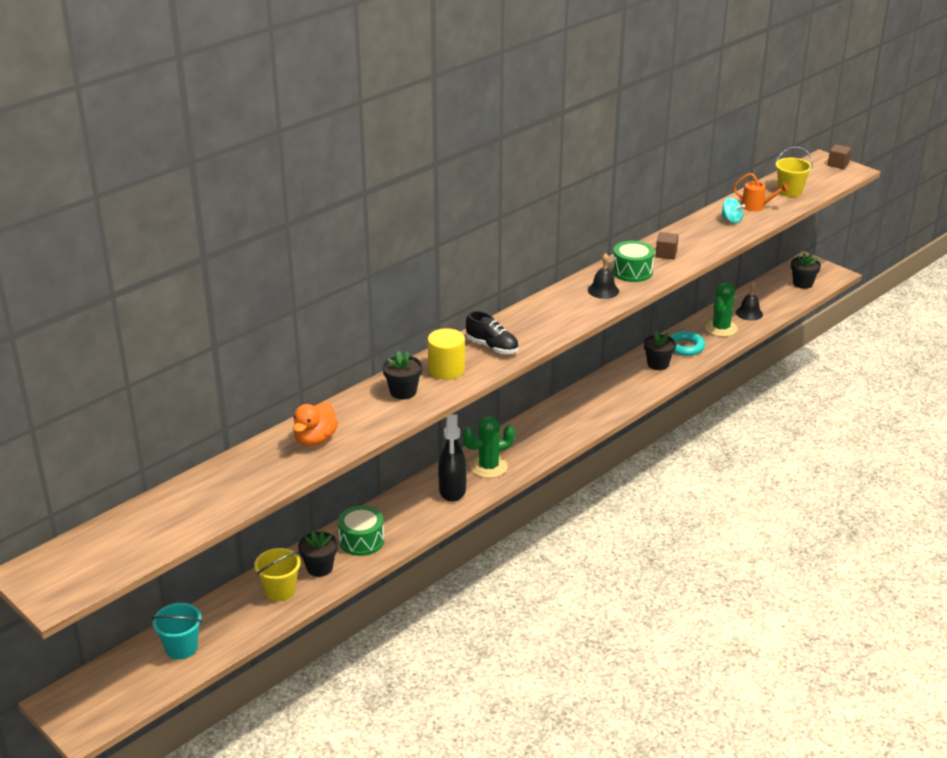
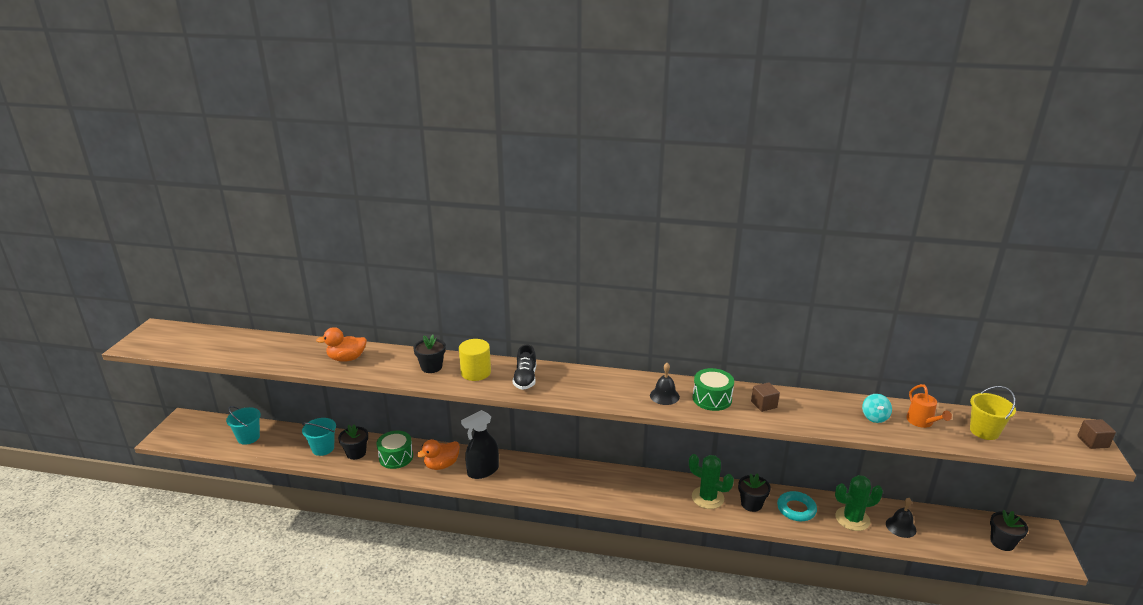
camera: 55 degrees right, 5 degrees down
(280, 591) = (323, 448): yellow bucket -> turquoise bucket
(412, 513) = (441, 465): none -> orange duck
(488, 467) = (524, 475): green cactus -> green cactus (707, 498)

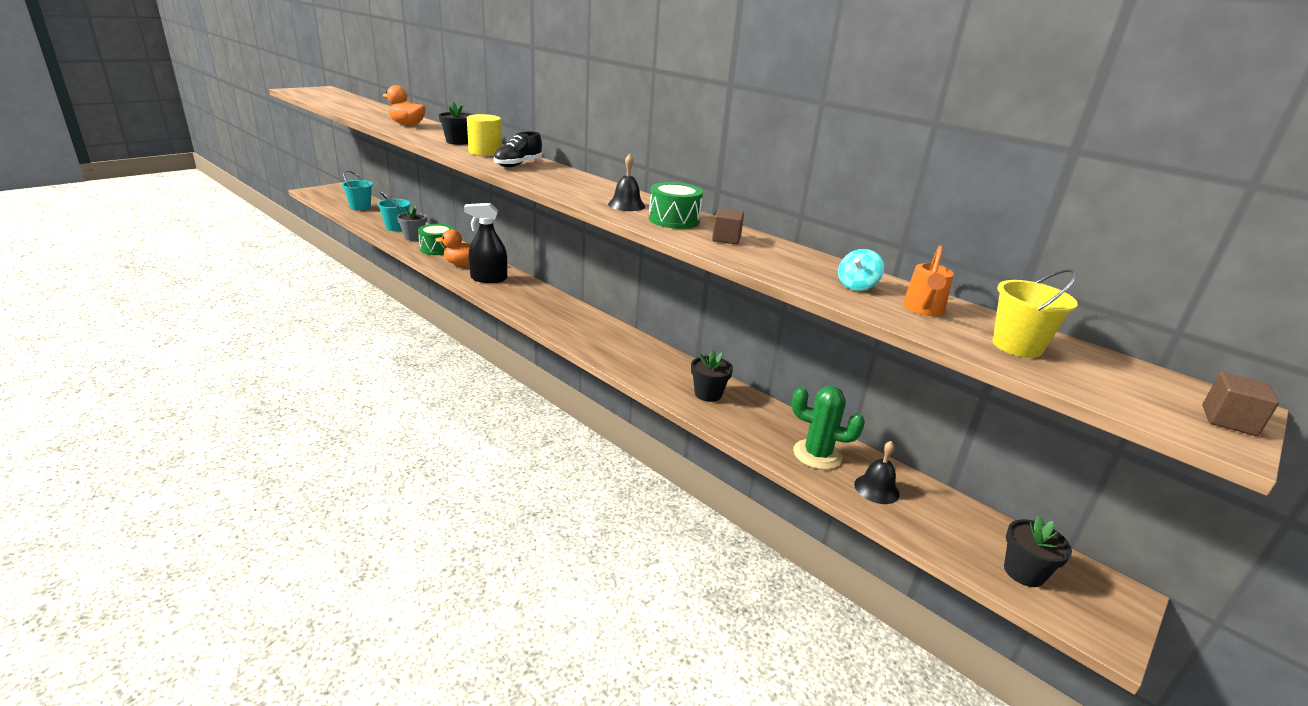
camera: 30 degrees right, 0 degrees up
(356, 453) = (414, 237): black flower pot -> grey flower pot
(707, 498) = (666, 371): green cactus -> none
(796, 509) = (756, 418): turquoise ring -> none

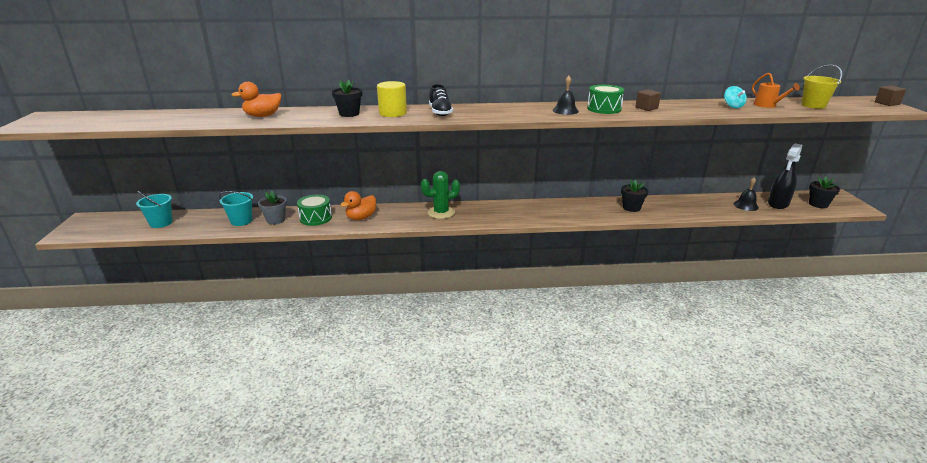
camera: 45 degrees left, 0 degrees up
(488, 278) = (400, 216): black spray bottle -> black spray bottle (778, 204)
(817, 455) = (709, 206): green cactus -> green cactus (441, 213)

